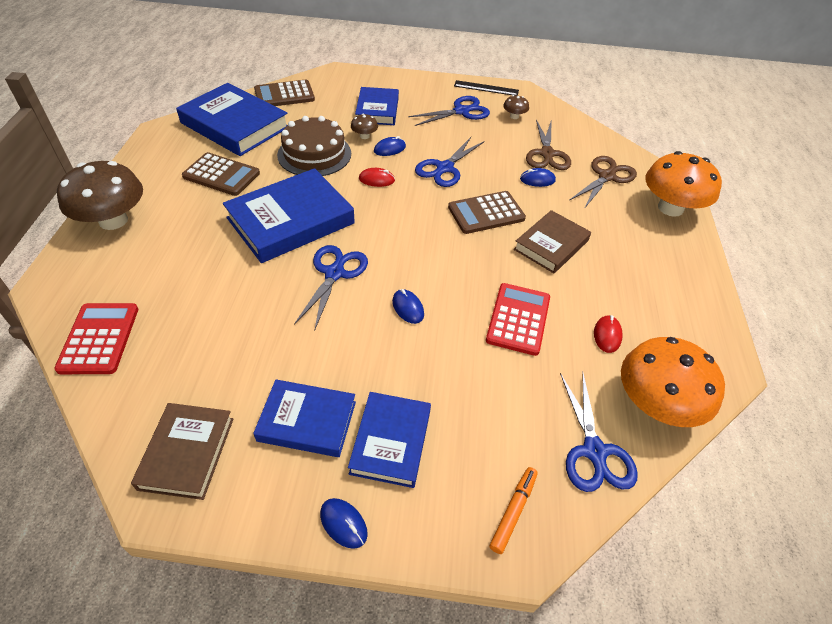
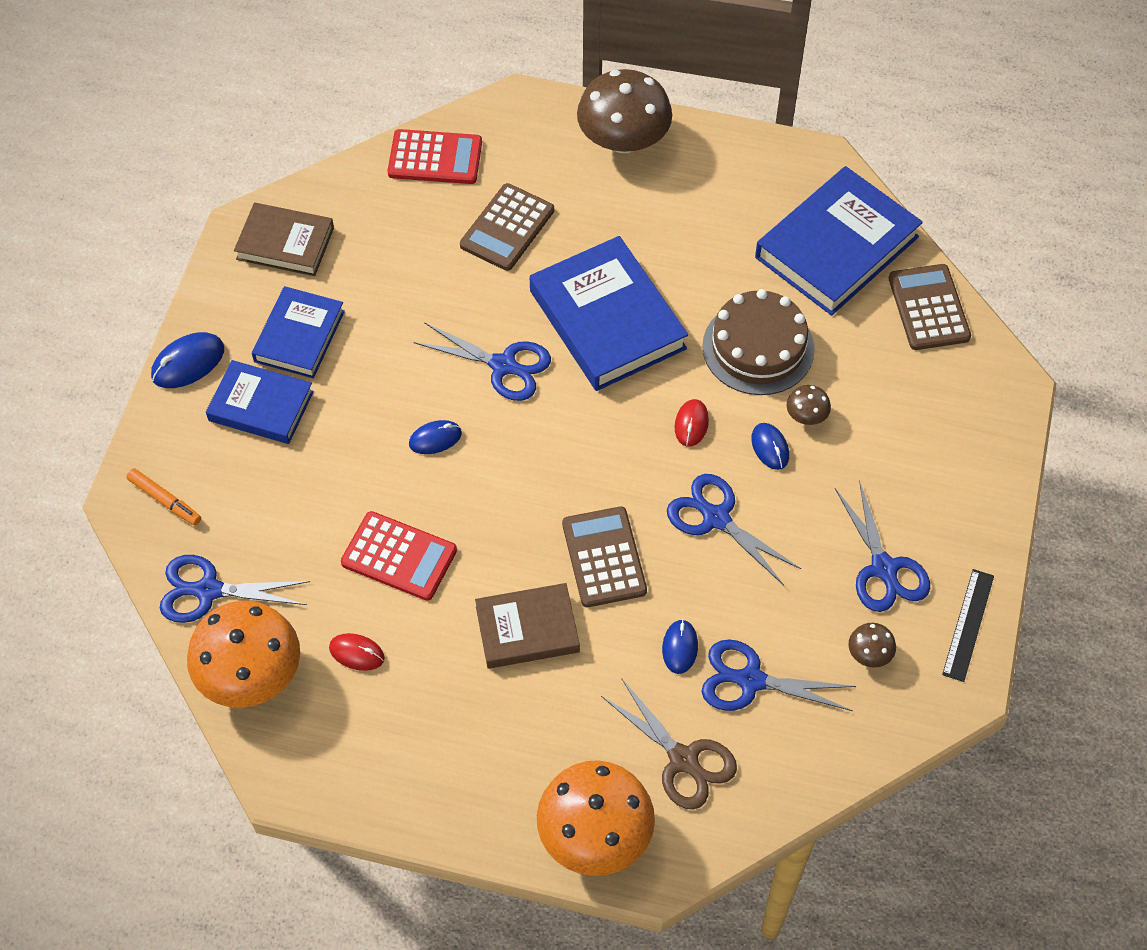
camera: 100 degrees right, 10 degrees up
(221, 175) = (711, 239): brown calculator -> brown calculator (507, 228)
(343, 524) = (188, 363): blue mouse -> blue mouse, size x1.50
(377, 110) = (885, 439): blue book -> none
(547, 154) = (751, 680): brown scissors -> blue scissors
(551, 245) = (527, 629): brown book -> brown book turned 60 degrees counterclockwise

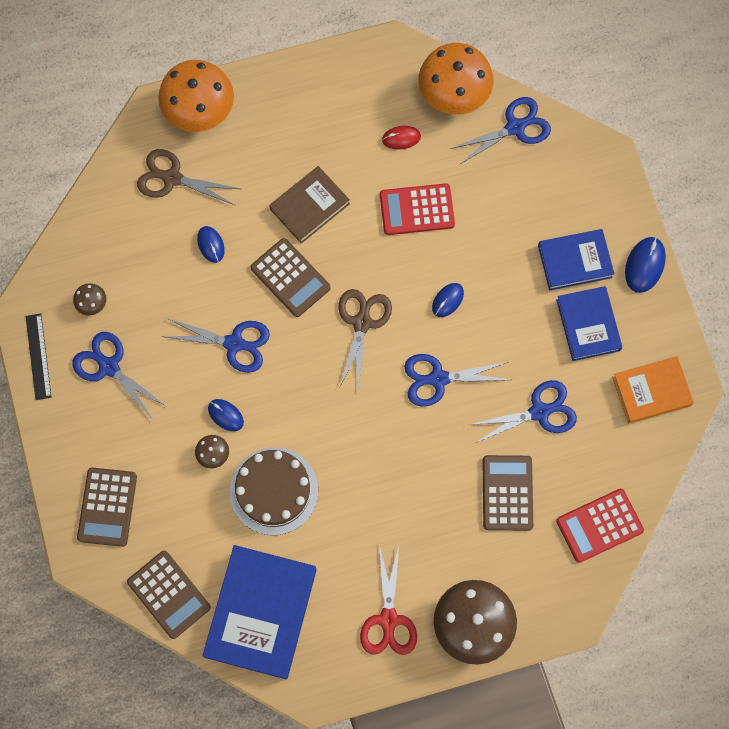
camera: 150 degrees right, 15 degrees up
(165, 500) = (585, 167): orange marker -> none
(285, 243) = (651, 391): brown book -> orange book
(550, 465) = (362, 323): none -> brown scissors
(607, 319) = (390, 455): blue book -> none
(691, 424) = (287, 404): red mouse -> none
(706, 181) = (388, 619): none -> red scissors
(751, 680) = (157, 247): blue scissors -> blue scissors (539, 412)
(958, 421) = (107, 507): none -> brown calculator

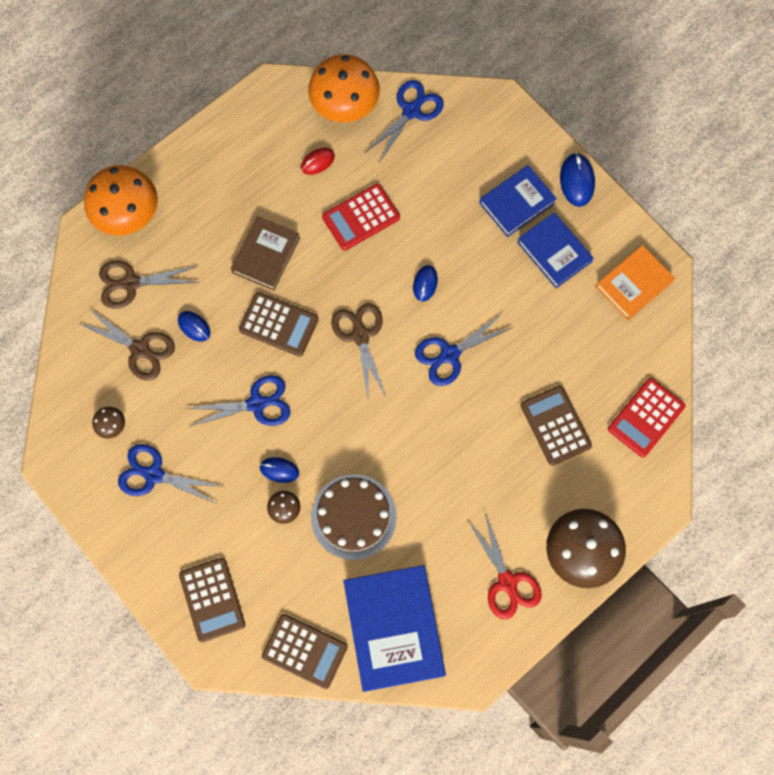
camera: 25 degrees left, 0 degrees up
(38, 356) = (84, 494): black ruler -> none
(151, 244) = (140, 349): none -> brown scissors
(539, 412) = (549, 344): blue scissors -> none

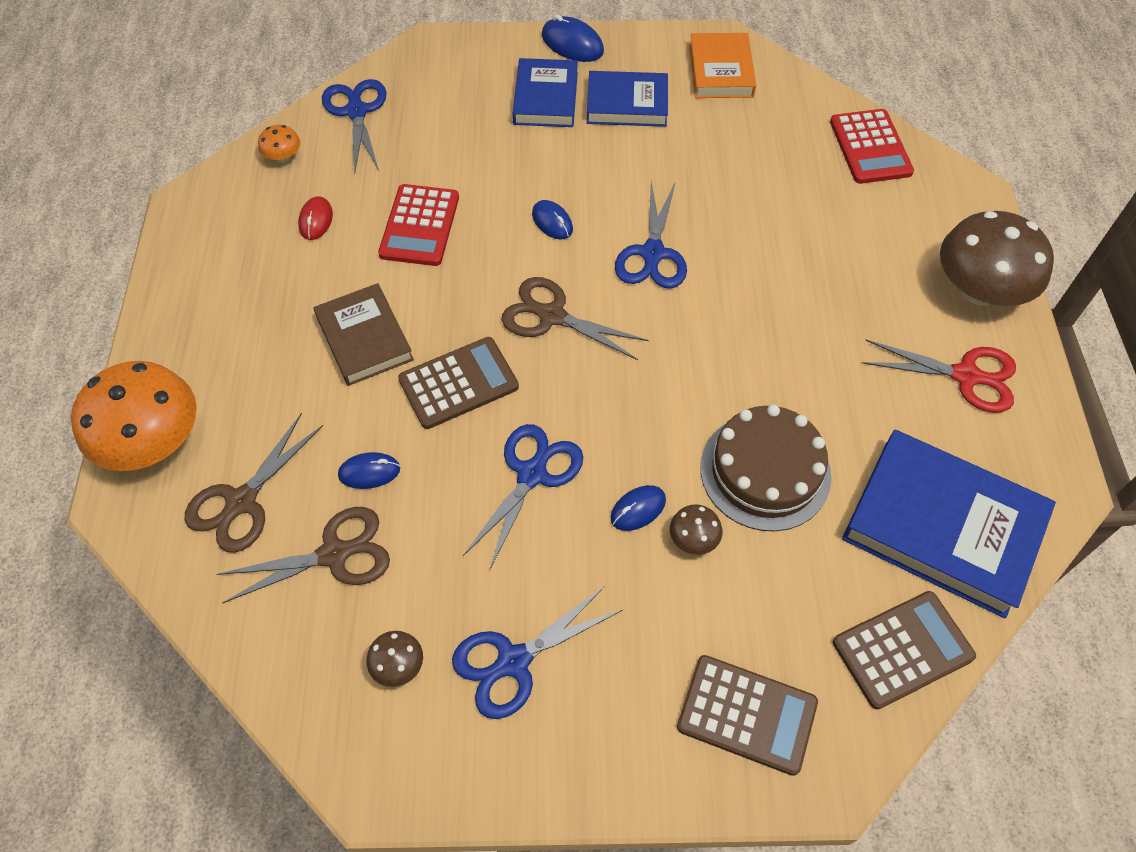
camera: 50 degrees left, 15 degrees down
(345, 104) = (283, 157): orange mushroom -> orange mushroom, size x0.43
(555, 425) = (816, 219): brown calculator -> none

